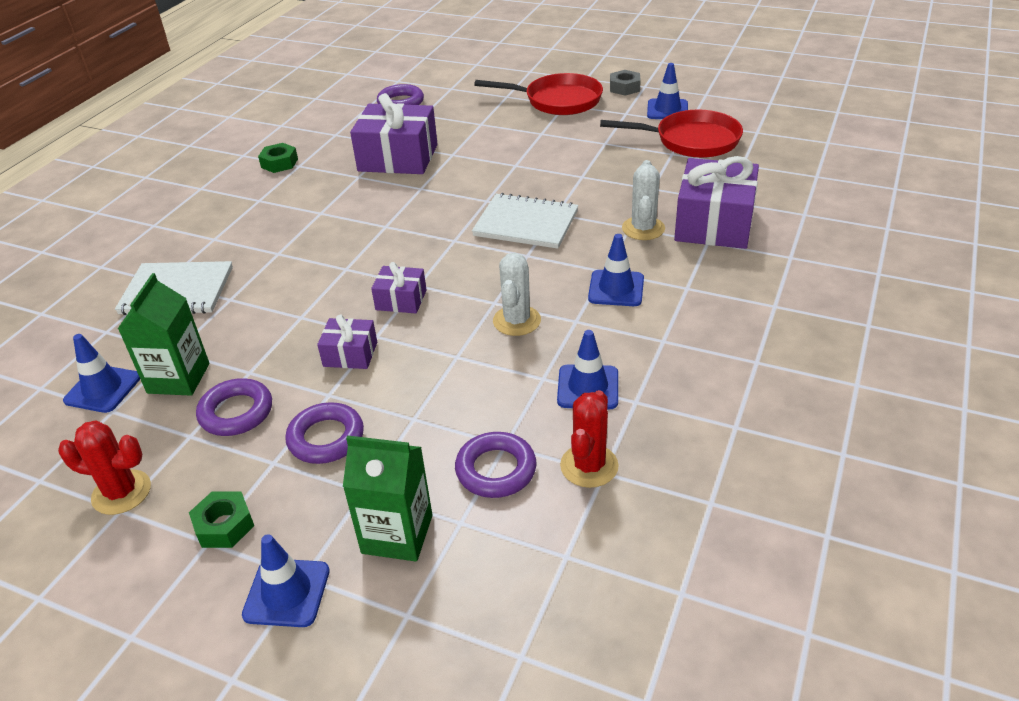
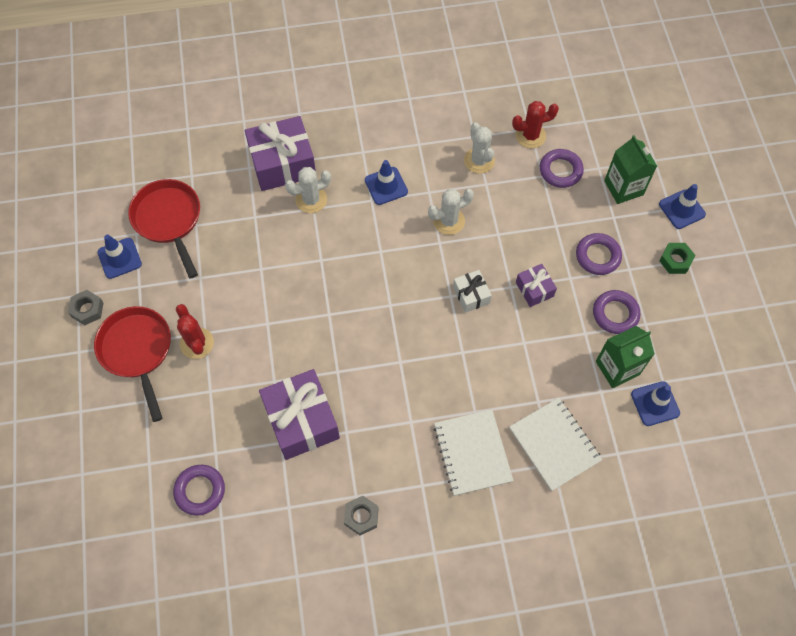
camera: 125 degrees left, 25 degrees up
(121, 492) = (698, 323): red cactus -> red cactus (197, 343)
(279, 163) = (361, 516): green nut -> grey nut
(401, 300) = (471, 295): purple gift -> white gift
(526, 223) = (344, 271): white notebook -> white notebook (472, 453)
(588, 387) = (479, 160): blue traffic cone -> white cactus

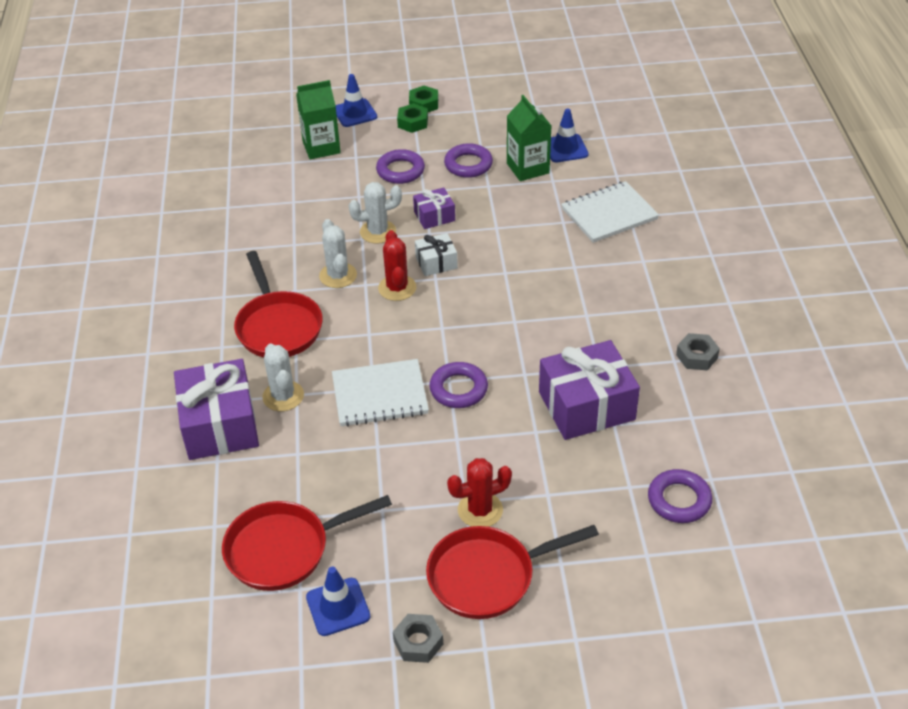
camera: 85 degrees left, 20 degrees down
(386, 186) = (278, 326): blue traffic cone -> red pan
(472, 453) = (620, 270): white notebook -> white notebook (380, 395)
(479, 160) = (261, 248): white cactus -> white cactus (378, 232)
(530, 136) = (237, 207): red cactus -> red cactus (397, 288)
(560, 171) = (290, 188): purple ring -> purple ring (458, 389)
(708, 268) = (424, 104): none -> green nut

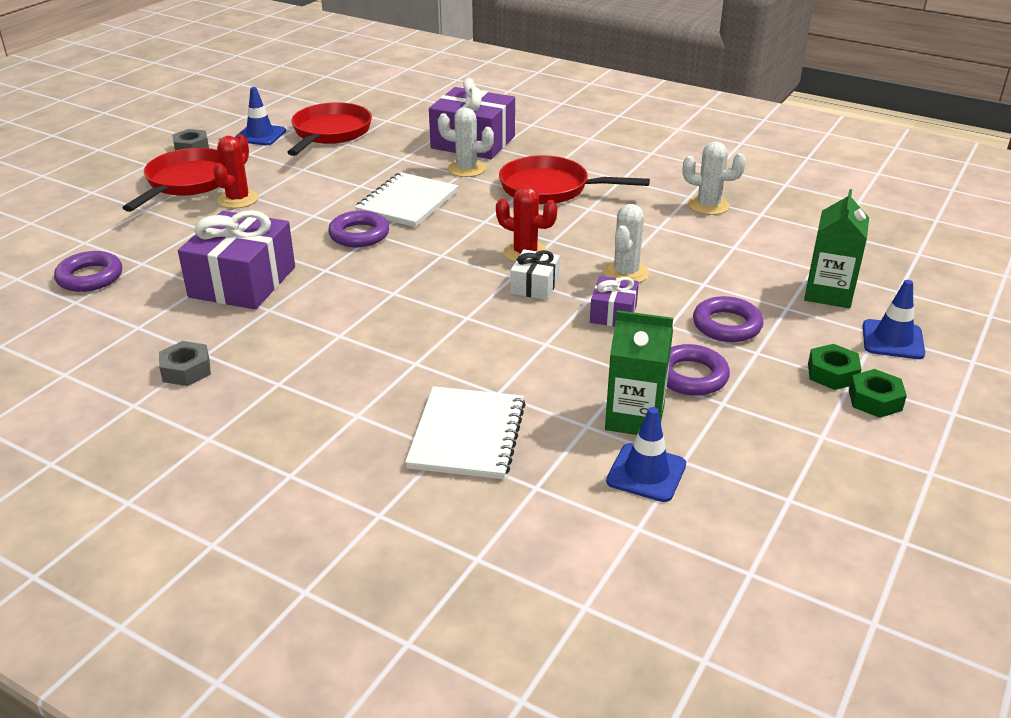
camera: 125 degrees right, 10 degrees down
(338, 275) = (583, 232): white cactus -> white cactus (708, 206)

